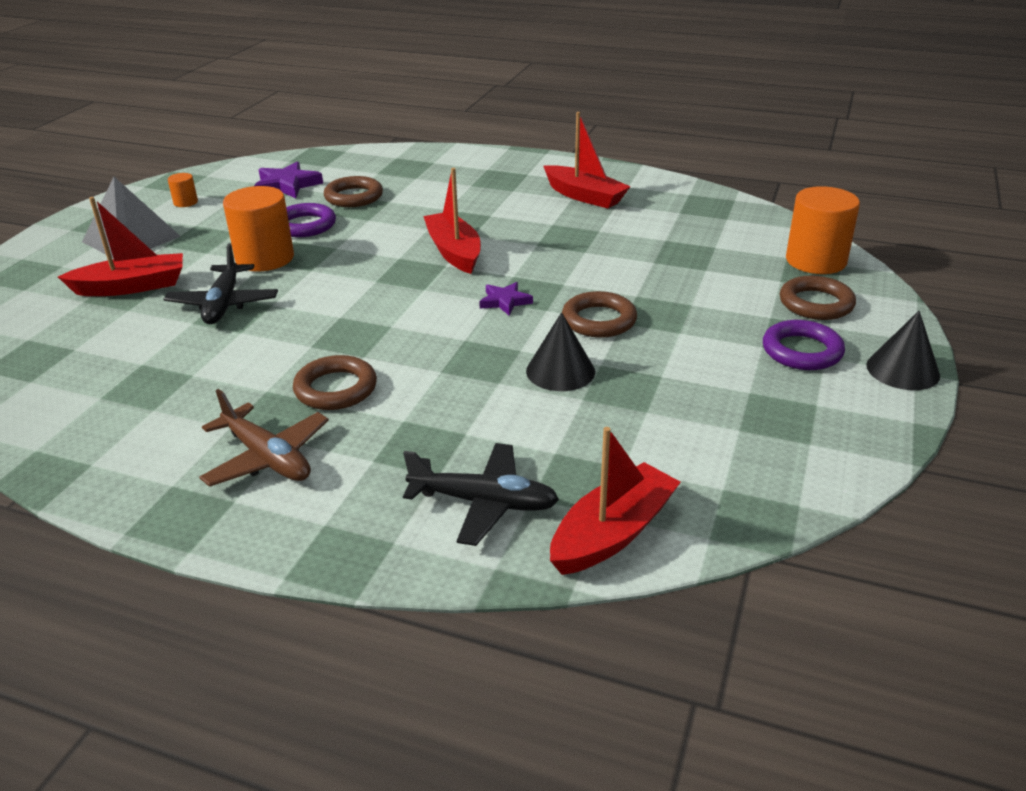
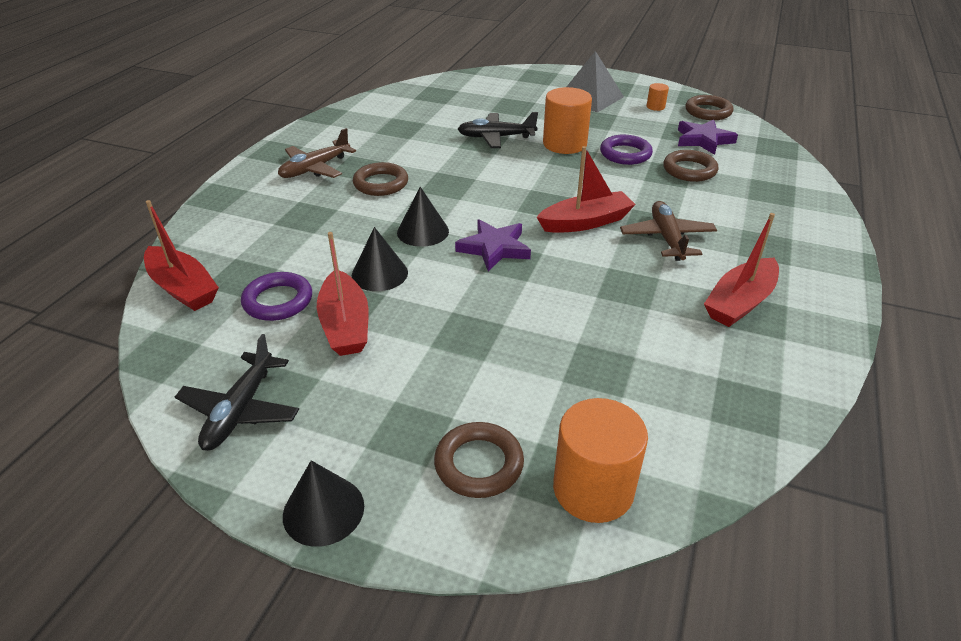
camera: 90 degrees right, 5 degrees up
(132, 286) = (520, 107): red boat -> red boat (345, 325)
(468, 347) = (423, 231): none -> black cone
(484, 502) = (238, 240): black plane -> black plane (240, 410)
(486, 216) = (667, 238): none -> brown plane
(505, 301) = (494, 248): purple star -> purple star, size x1.61
(599, 320) = (457, 297): brown ring -> brown ring (708, 112)
(802, 351) = (379, 429): purple ring -> purple ring (278, 301)

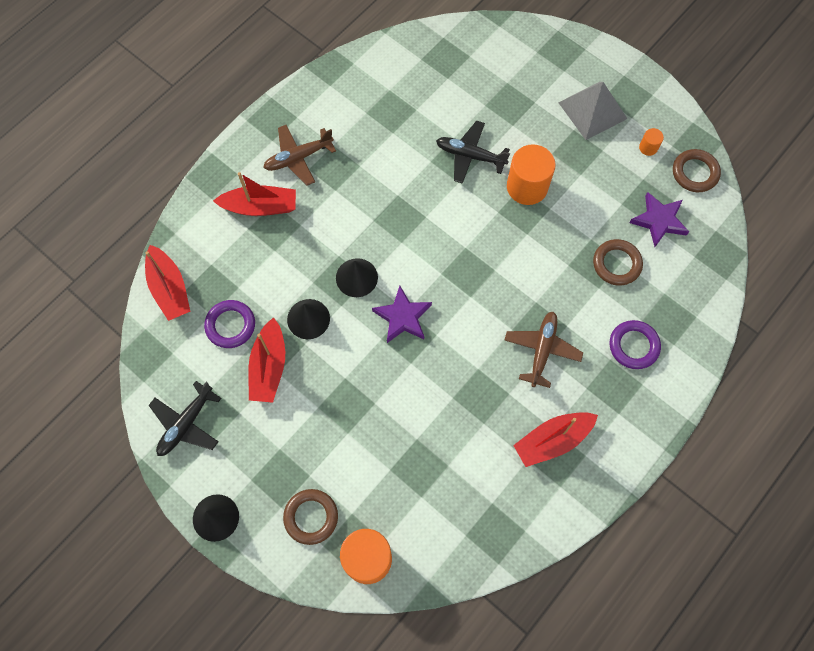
camera: 20 degrees right, 30 degrees up
(381, 183) = (345, 199): brown ring -> none
(585, 222) = (488, 308): red boat -> red boat (260, 207)
(625, 154) = (573, 220): purple ring -> purple ring (633, 346)

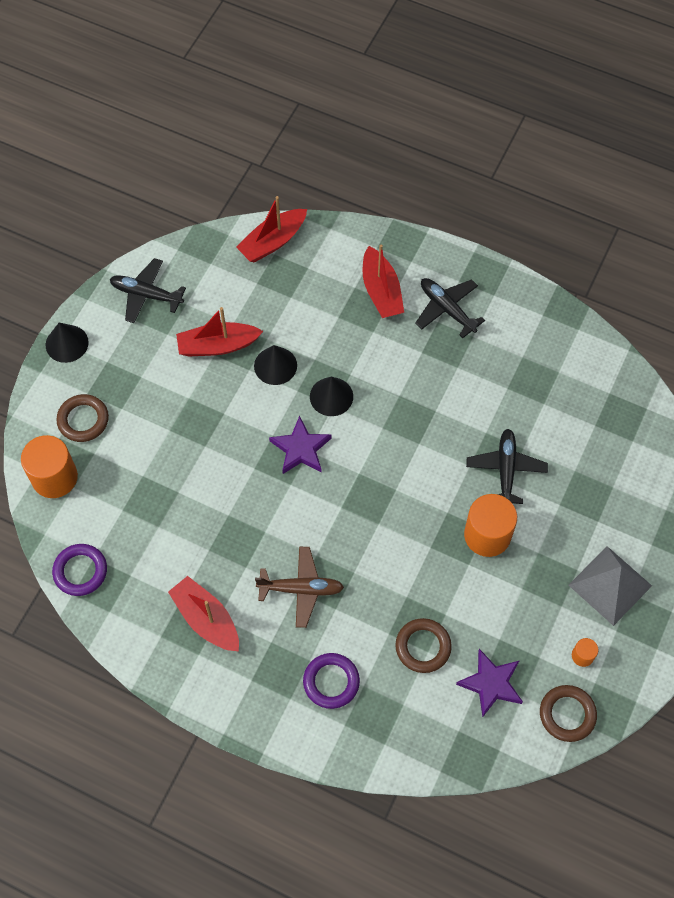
camera: 75 degrees right, 5 degrees down
(230, 325) = (250, 302): purple ring -> purple ring (80, 571)
(298, 158) = (447, 309): brown plane -> black plane

